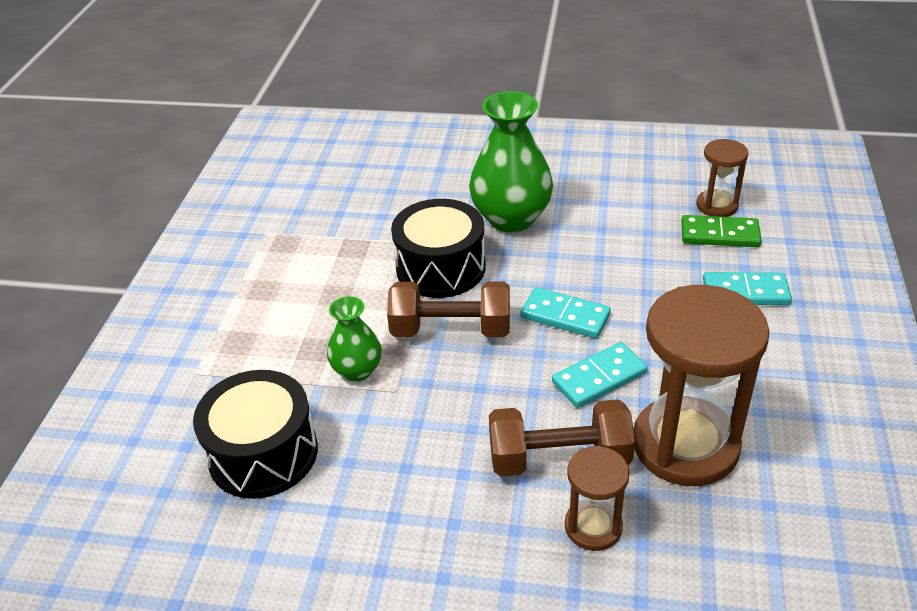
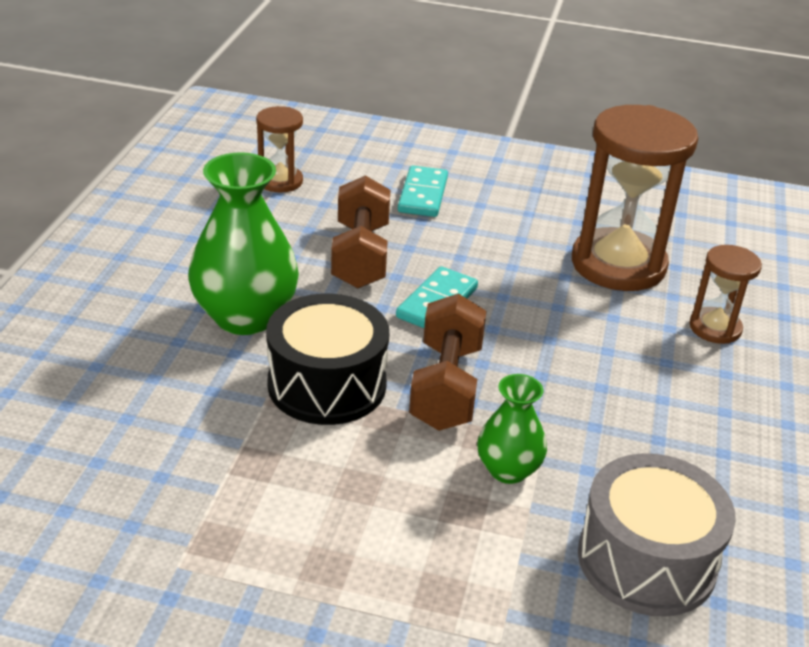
camera: 90 degrees left, 5 degrees down
(263, 453) = (646, 560): black drum -> grey drum
(559, 458) = (638, 335): brown dumbbell -> brown dumbbell (360, 255)
(599, 378) = (533, 296): turquoise domino -> none
(719, 234) = (330, 189): green domino -> none

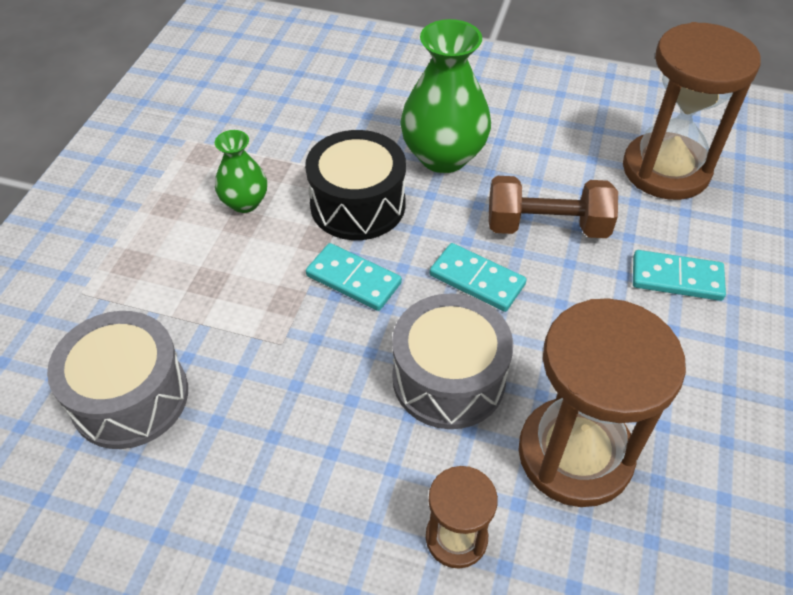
camera: 95 degrees right, 15 degrees up
(280, 181) = (666, 170): brown hourglass -> brown hourglass, size x1.96
(446, 386) = (353, 279): brown dumbbell -> turquoise domino
(508, 470) = (246, 313): green vase -> green vase (245, 202)
(561, 325) = (449, 378): none -> grey drum

